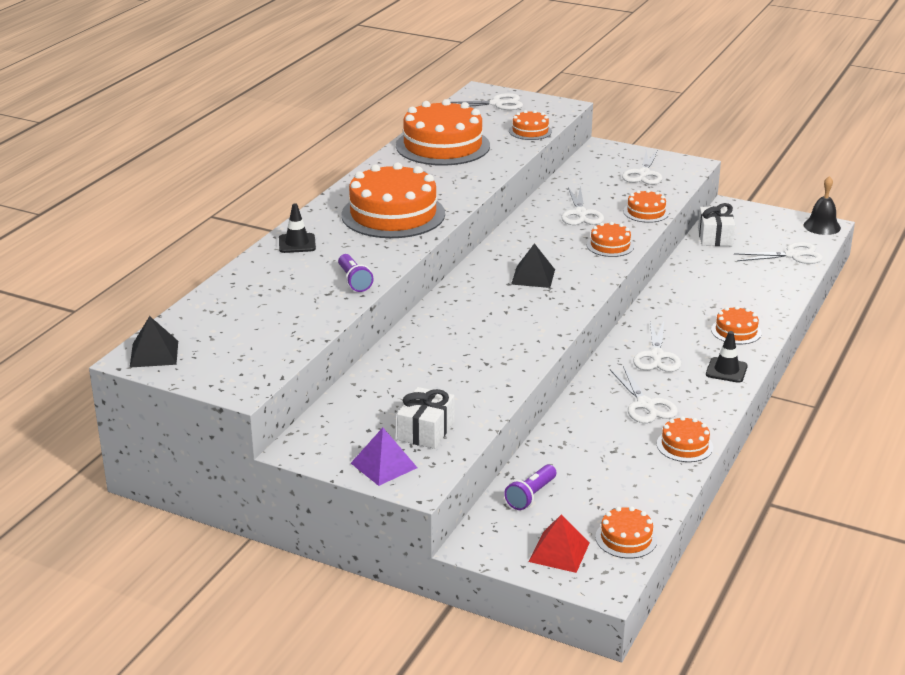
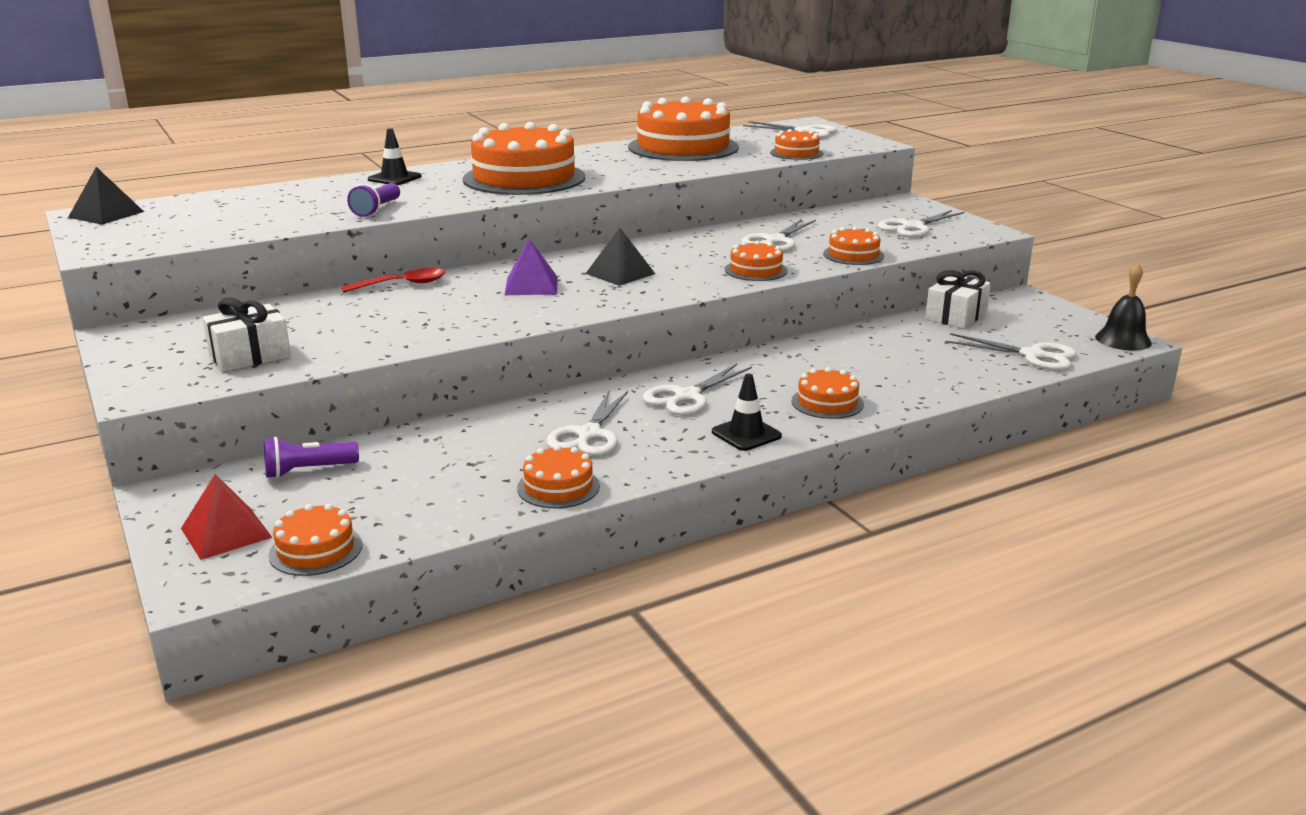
camera: 35 degrees right, 5 degrees down
(384, 465) = (152, 369): purple pyramid -> purple pyramid (531, 286)
(409, 336) = (402, 284): none -> red spoon

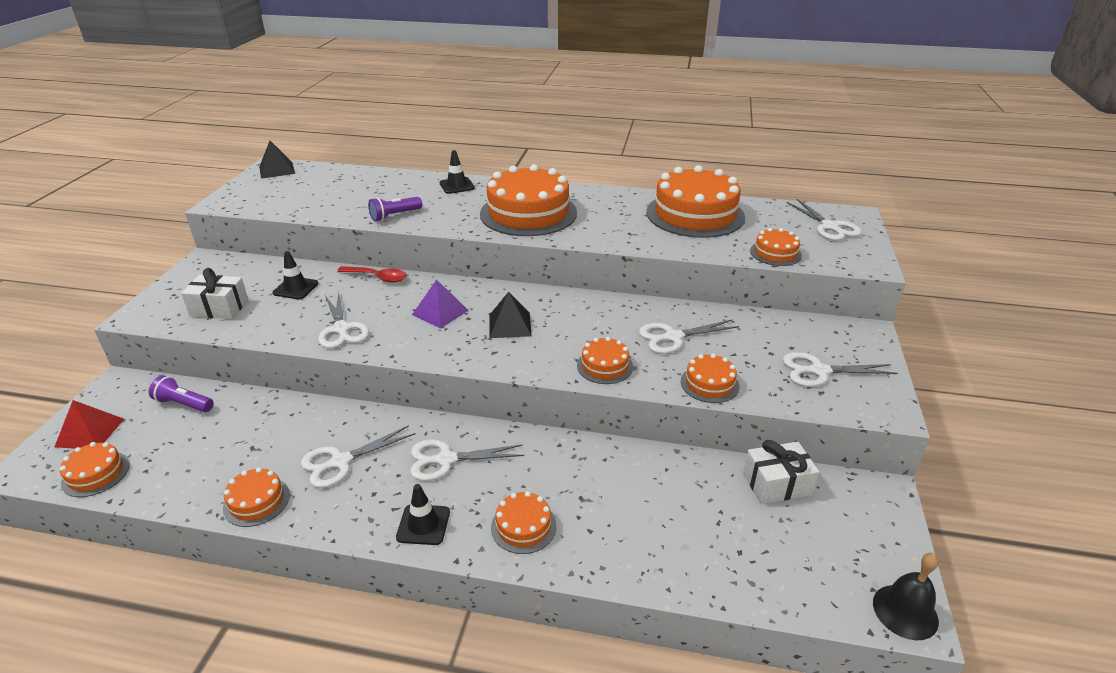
camera: 40 degrees right, 10 degrees up
(317, 317) = (296, 288): none -> black traffic cone
(1033, 355) = (776, 577): white scissors -> white scissors (342, 329)

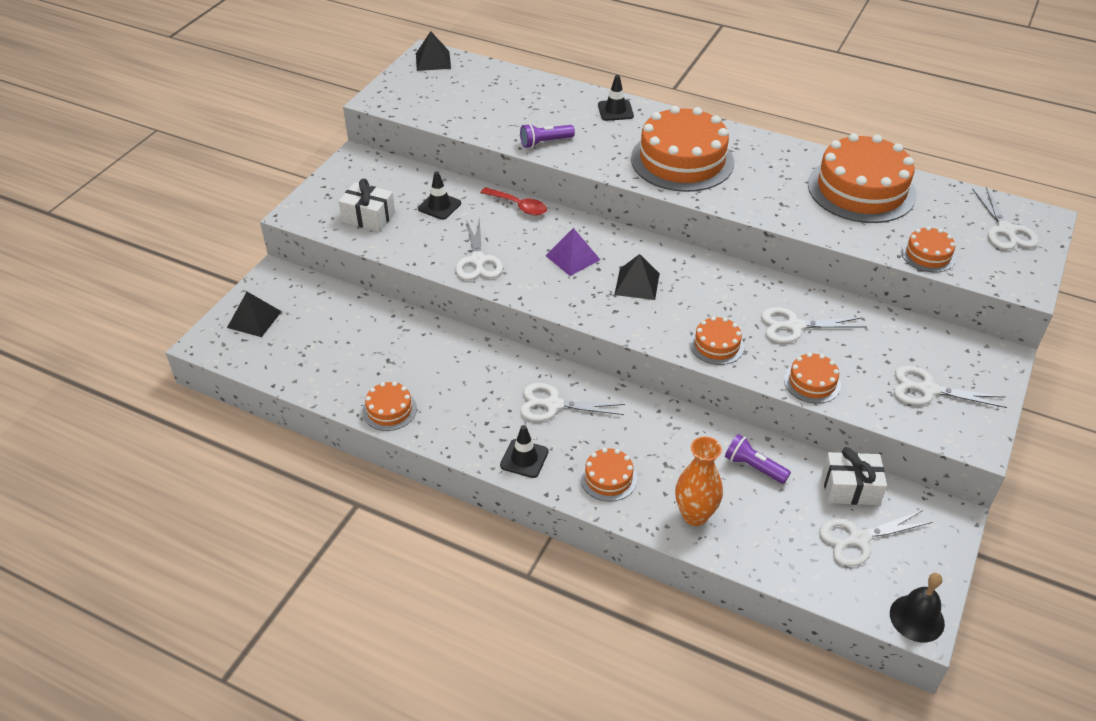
camera: 15 degrees right, 10 degrees up
(90, 432) = (254, 319): red pyramid -> black pyramid
(96, 474) = (261, 359): orange cake -> none
(184, 404) = (331, 306): purple flashlight -> purple flashlight (754, 467)
(340, 462) = (461, 388): white scissors -> white scissors (858, 539)
(629, 548) = (695, 515): none -> orange vase

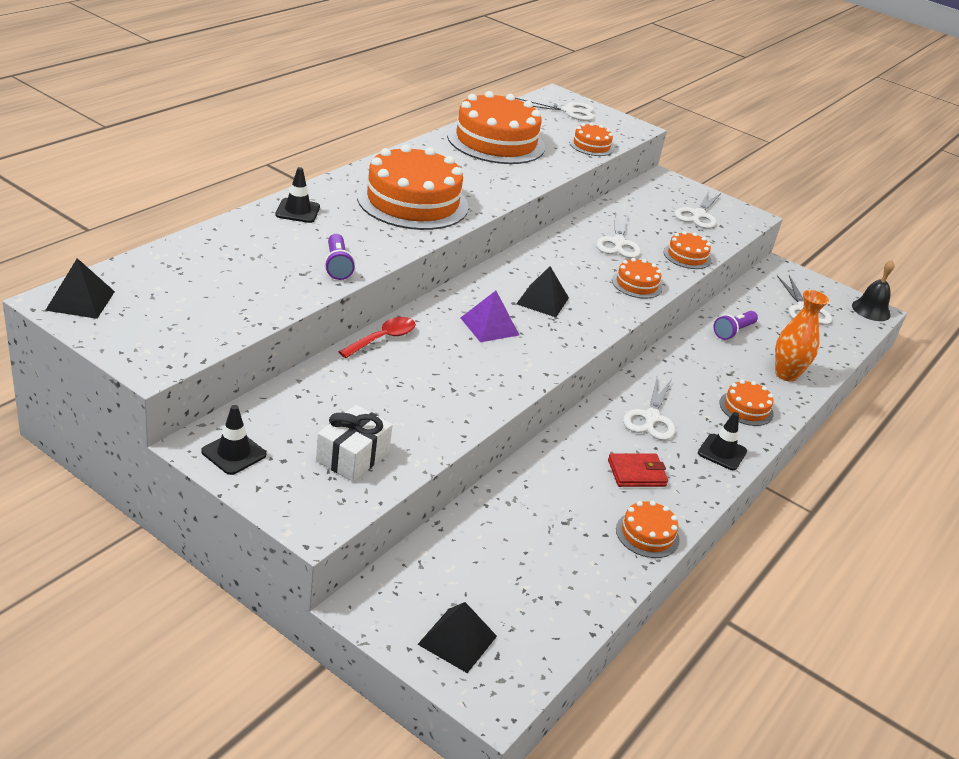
camera: 85 degrees left, 10 degrees down
(439, 206) = (355, 395): black traffic cone -> black traffic cone (234, 453)
(467, 399) = (636, 473): none -> red wallet
(478, 261) = (474, 388): white scissors -> none
(850, 488) = (755, 297): white gift -> none

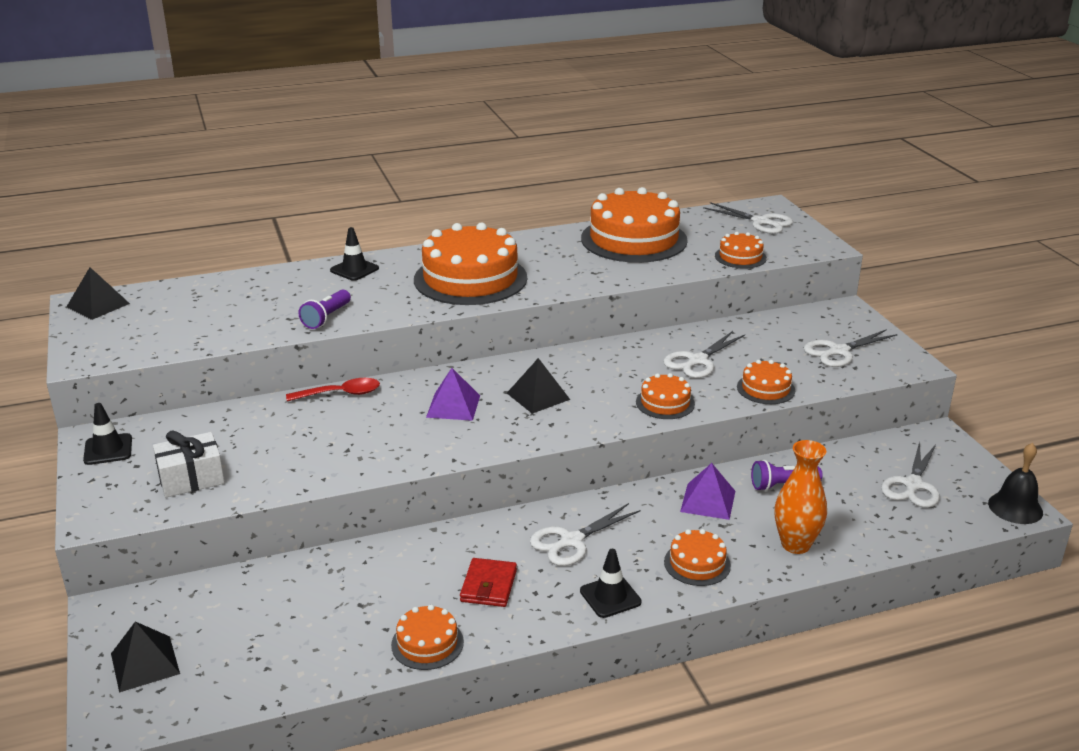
camera: 40 degrees right, 5 degrees down
(636, 473) = (489, 586): red wallet -> red wallet turned 75 degrees clockwise
(702, 358) = (708, 501): none -> purple pyramid

